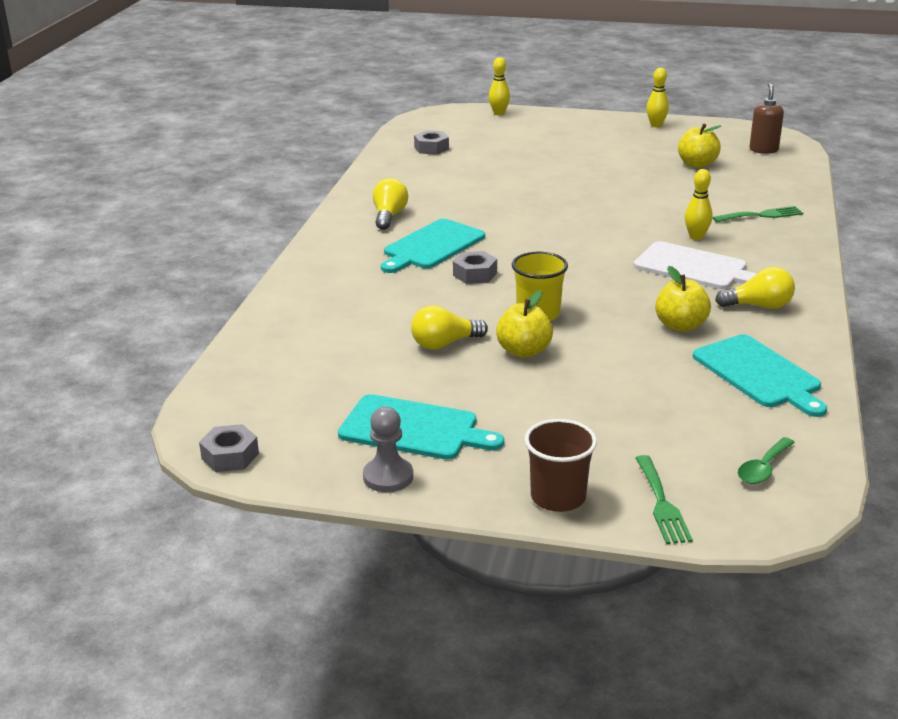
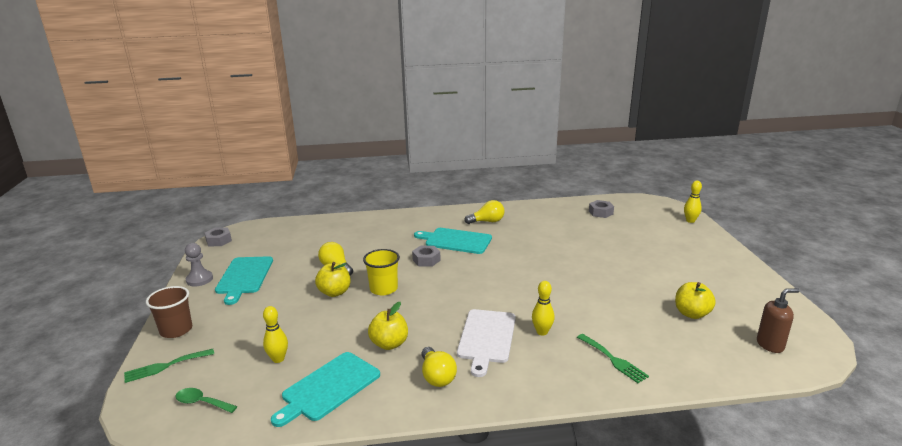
camera: 70 degrees right, 5 degrees down
(656, 125) = (755, 283): yellow bowling pin -> yellow bowling pin (278, 359)

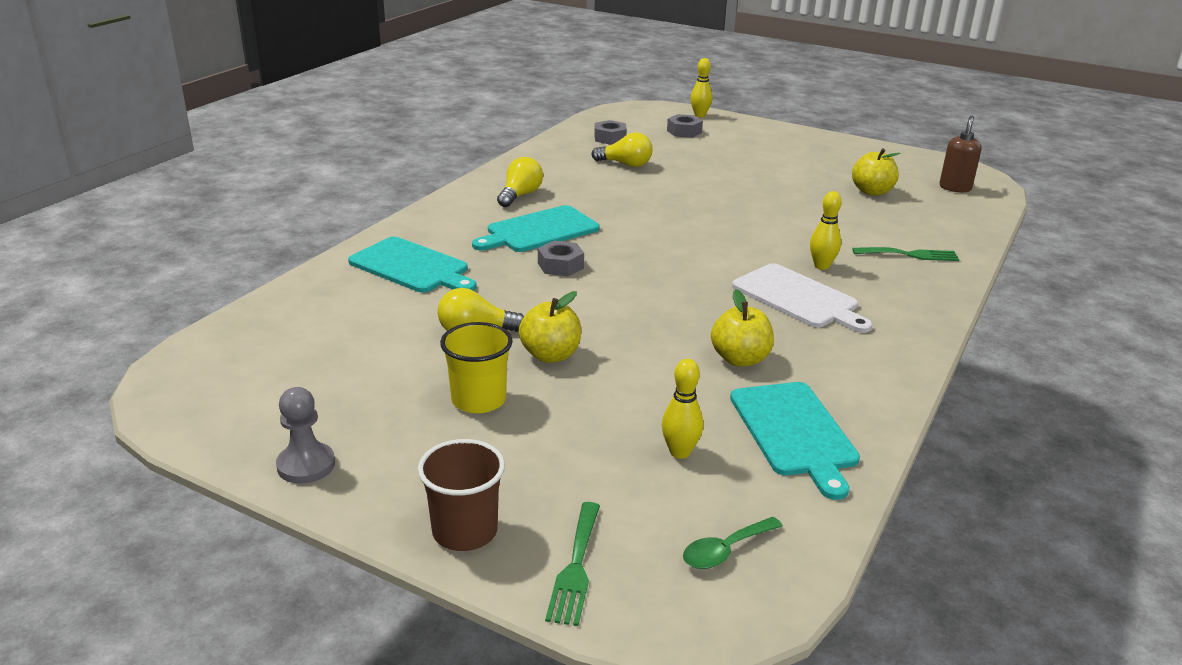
camera: 55 degrees left, 5 degrees up
(219, 241) = (174, 407): grey nut -> grey nut (684, 131)
(244, 277) = (373, 417): turquoise cutting board -> turquoise cutting board (412, 267)
(383, 289) = (595, 318): yellow cup -> yellow cup (478, 400)
(437, 376) = (844, 353): yellow light bulb -> yellow light bulb (625, 164)

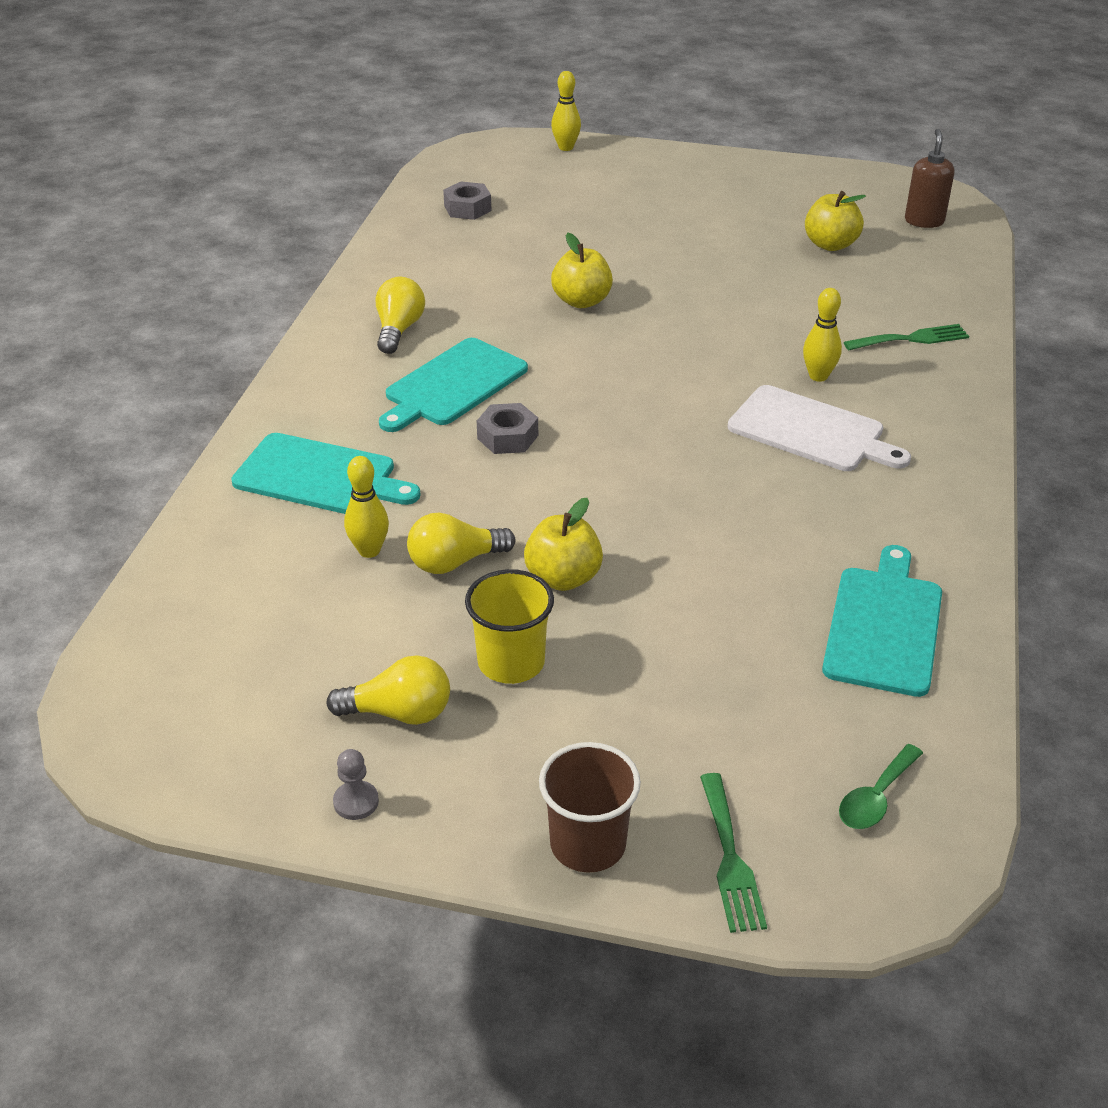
camera: 15 degrees left, 10 degrees up
(306, 465) = (356, 802): grey pawn -> grey pawn, size x0.65
(625, 164) = (509, 251): yellow light bulb -> yellow light bulb (399, 713)
(680, 452) = (773, 682): yellow bowling pin -> yellow bowling pin (369, 550)
(684, 131) = (558, 180): grey nut -> none
(740, 359) = (783, 536): yellow apple -> yellow apple (581, 301)
(794, 432) = (884, 626): turquoise cutting board -> turquoise cutting board turned 135 degrees counterclockwise

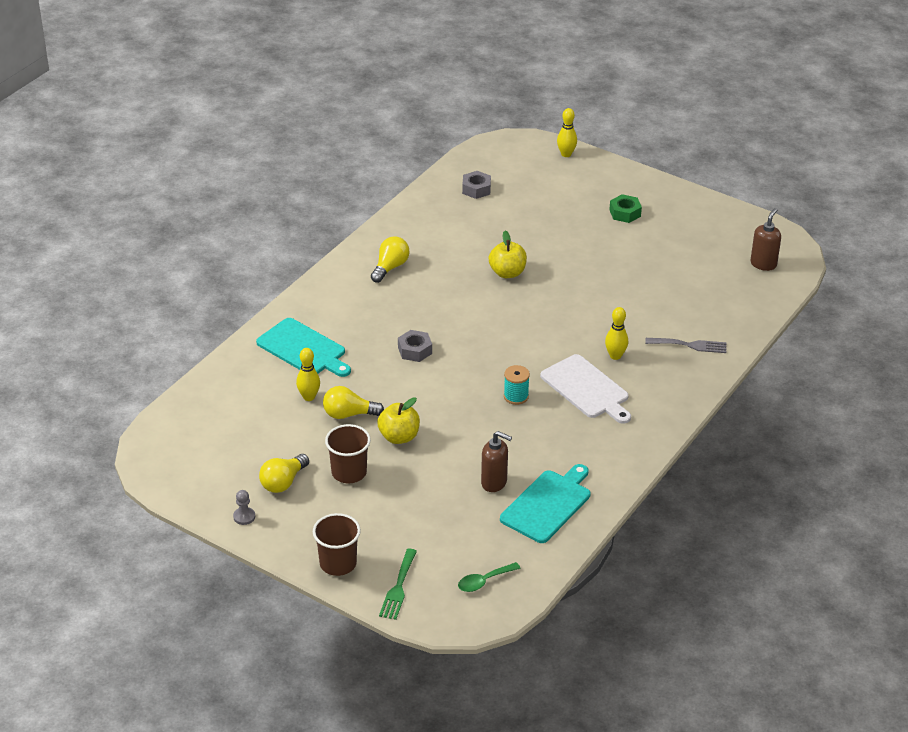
camera: 20 degrees right, 0 degrees up
(399, 713) = (283, 482): yellow light bulb -> yellow light bulb turned 105 degrees clockwise
(452, 385) = (402, 311): turquoise cutting board -> none
(511, 662) = (349, 472): yellow cup -> brown cup
(694, 198) = (625, 213): none -> green nut
(712, 468) = (516, 396): none -> turquoise spool
(772, 613) = (494, 483): none -> brown soap dispenser
(830, 244) = (688, 268): yellow apple -> none
(911, 339) = (690, 345): green fork -> grey fork

